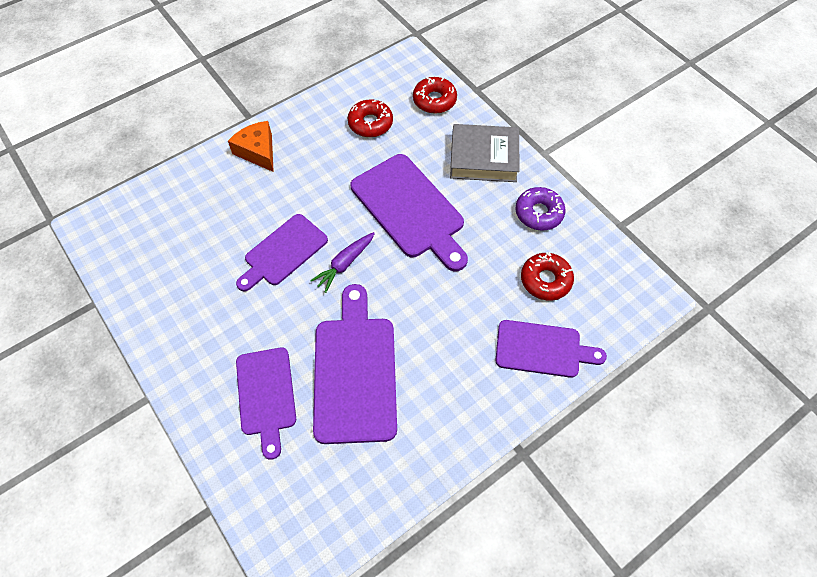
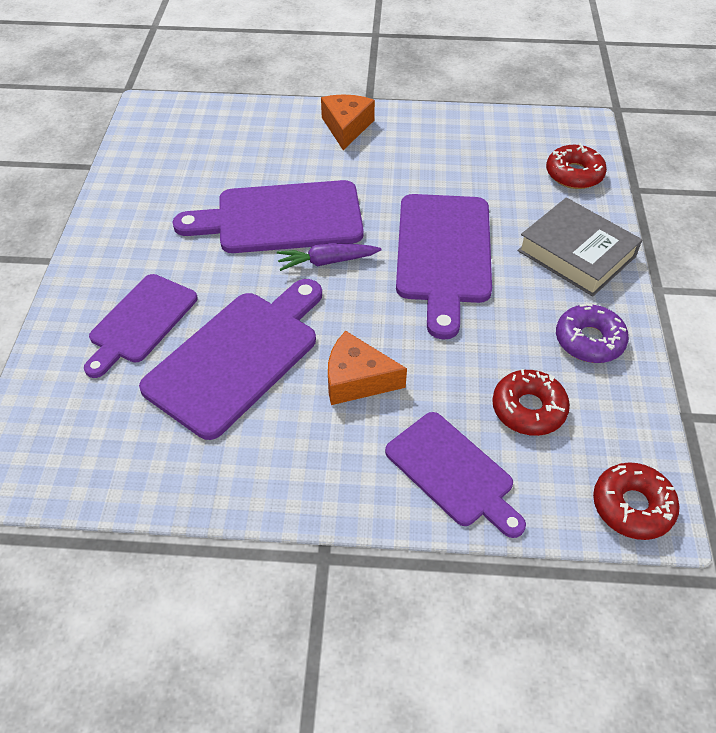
camera: 40 degrees right, 10 degrees down
(283, 252) = (281, 218): purple cutting board -> purple cutting board, size x1.53
(370, 123) = (481, 160): red donut -> red donut (632, 506)
(439, 332) = (357, 379): none -> orange cheese

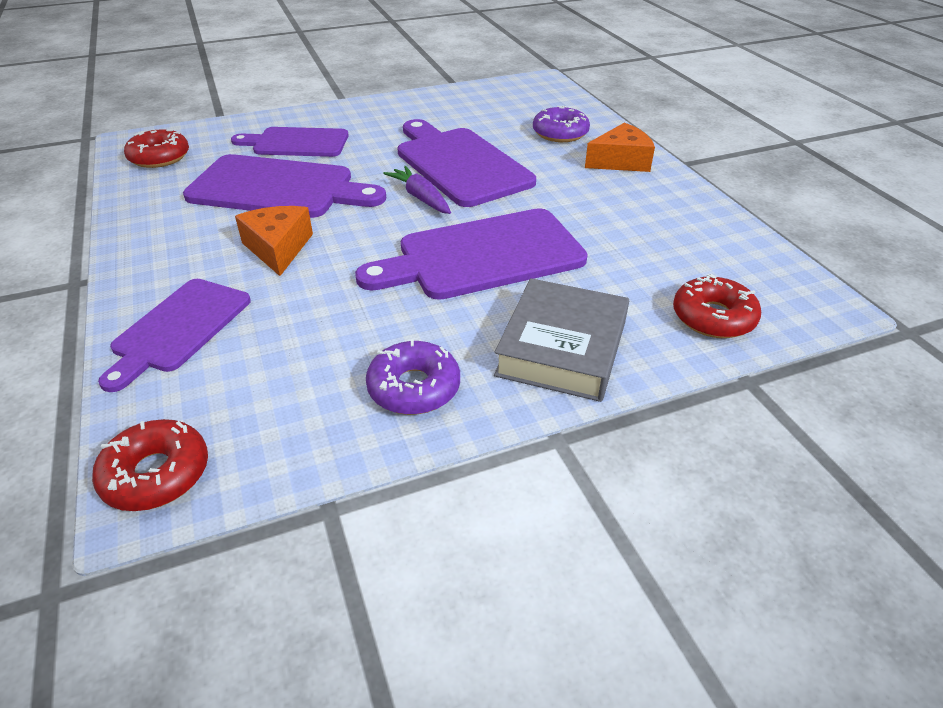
camera: 65 degrees right, 10 degrees down
(270, 139) = (560, 133): none -> purple donut
(528, 409) = (282, 361): red donut -> red donut (159, 157)

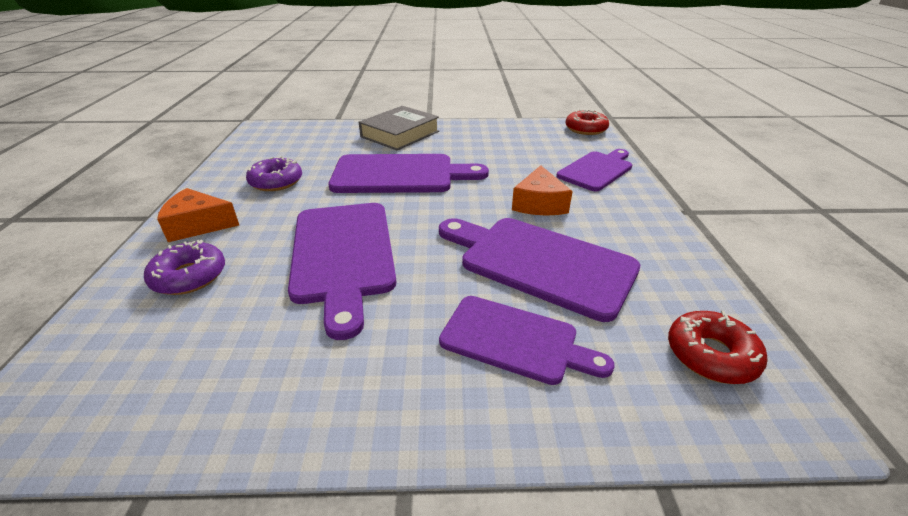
camera: 160 degrees left, 5 degrees down
(414, 387) = (476, 133): purple donut -> purple donut (276, 182)
(421, 198) = (409, 224): purple carrot -> none
(713, 317) = (317, 132): red donut -> none

